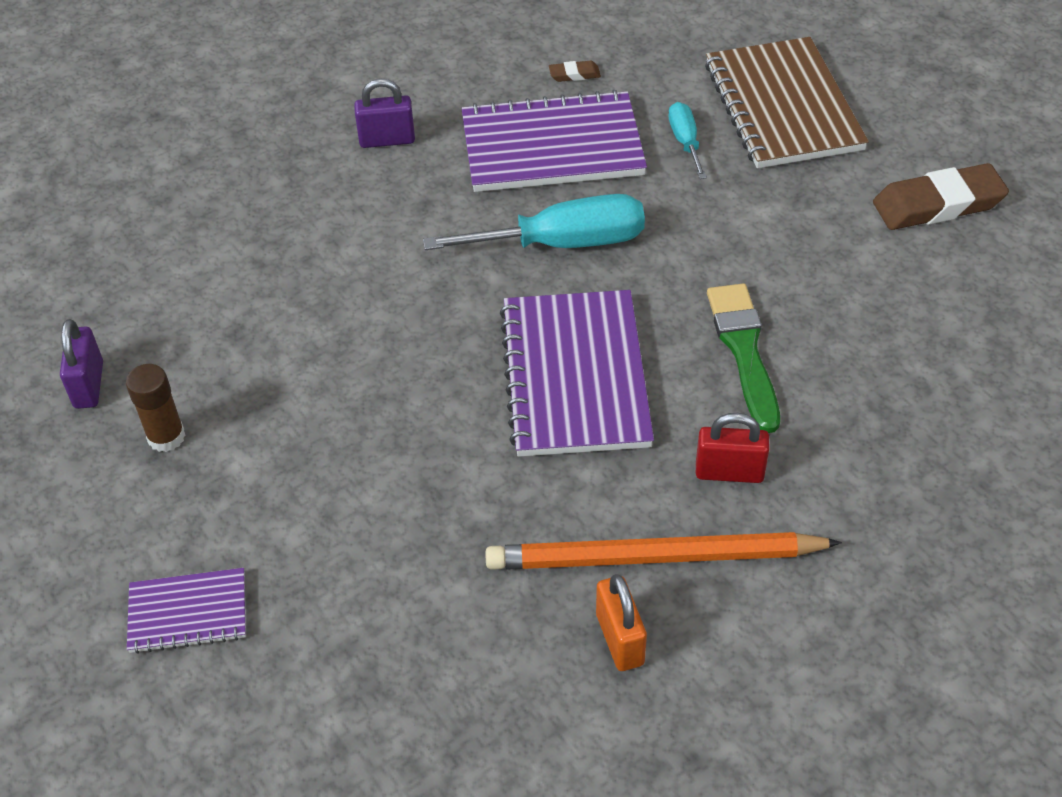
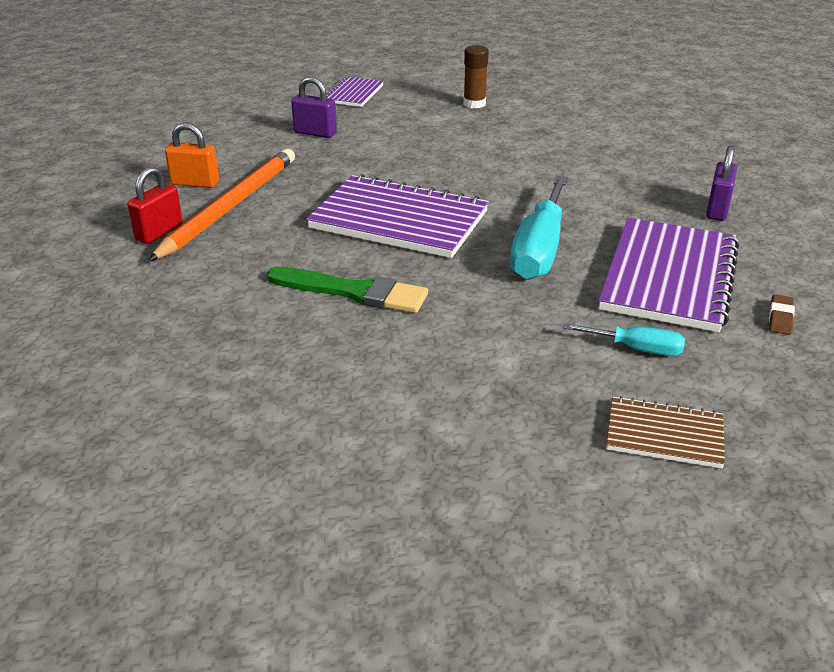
camera: 115 degrees right, 15 degrees down
(89, 385) = (532, 92): purple padlock -> purple padlock (315, 133)
(729, 472) = (256, 250): red padlock -> red padlock (159, 232)
(782, 106) = (664, 435): brown notebook -> brown notebook, size x0.52
(938, 204) = (428, 482): brown eraser -> none

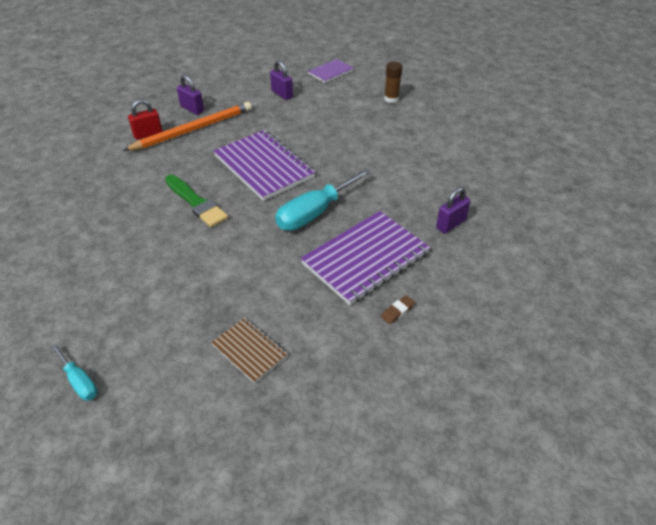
camera: 30 degrees right, 10 degrees up
(195, 183) = (192, 109): orange padlock -> purple padlock
(637, 349) = (294, 295): turquoise screwdriver -> turquoise screwdriver (79, 381)

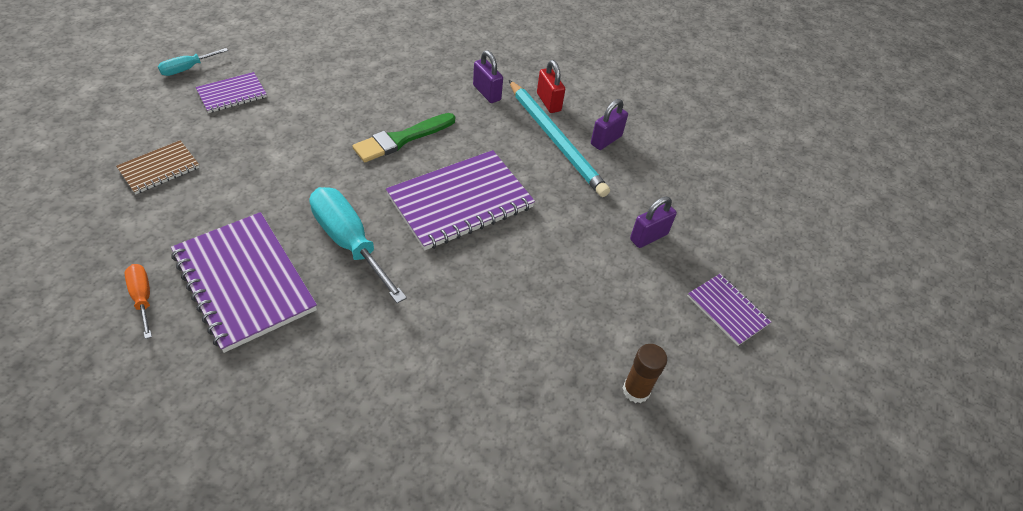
camera: 90 degrees right, 5 degrees up
(130, 328) = (232, 94): none -> purple notebook
(193, 129) = (556, 140): orange pencil -> turquoise pencil
(397, 311) = (142, 298): brown eraser -> orange screwdriver
(450, 224) = (270, 398): purple padlock -> purple padlock (486, 93)

